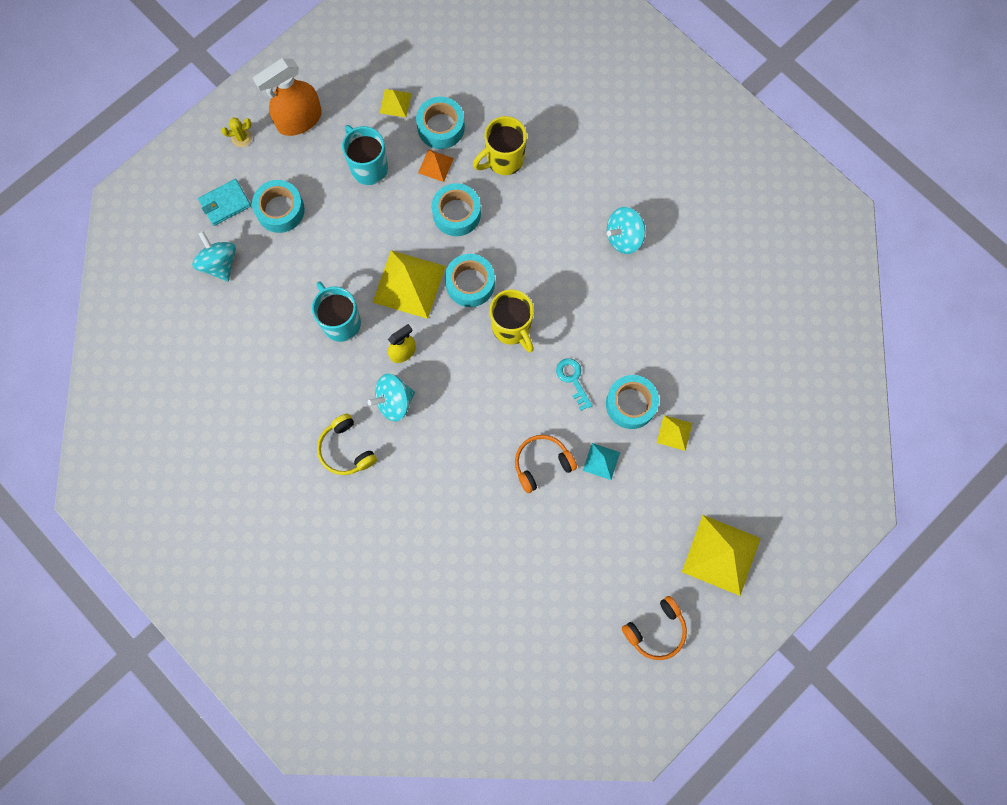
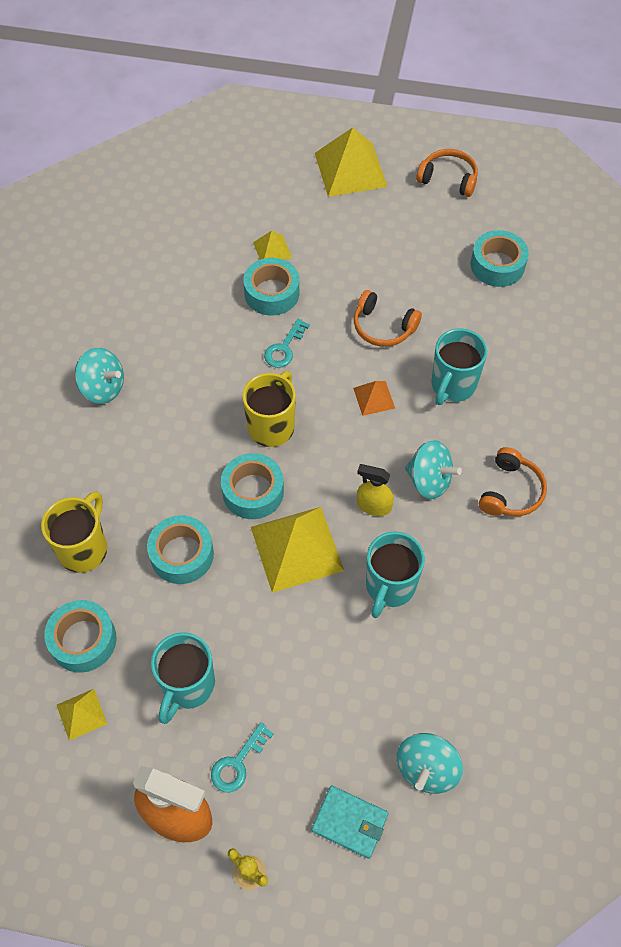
camera: 125 degrees left, 15 degrees down
(280, 210) = (311, 748): turquoise tape -> turquoise tape (497, 265)
(303, 167) = (238, 763): none -> turquoise key
(346, 449) = (510, 491): yellow headphones -> orange headphones
(435, 165) = (136, 614): orange pyramid -> orange pyramid (374, 398)
(455, 475) = (452, 386): none -> turquoise mug
(503, 160) = (84, 548): yellow mug -> yellow mug turned 90 degrees counterclockwise
(601, 461) = (342, 286): turquoise pyramid -> none

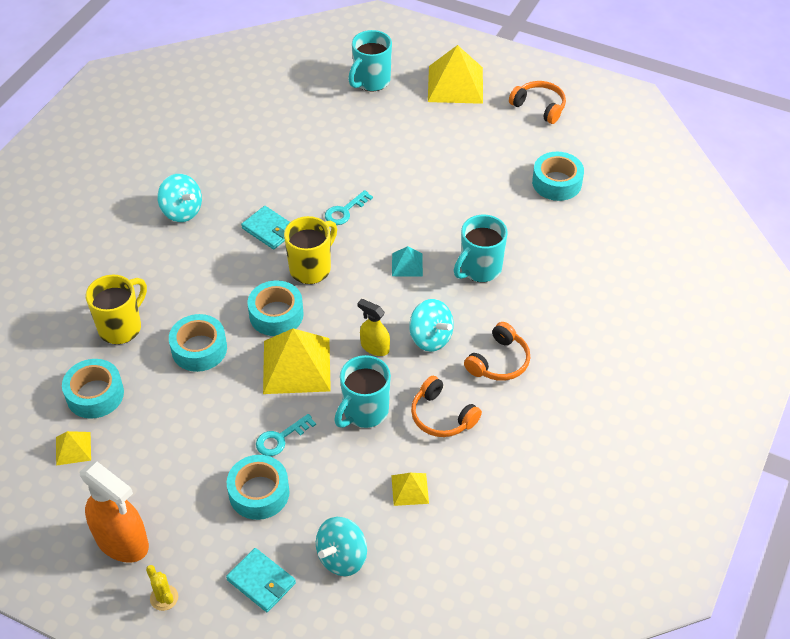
camera: 15 degrees right, 10 degrees down
(187, 686) = (166, 448): turquoise mug -> turquoise mug (371, 81)
(209, 389) = (269, 230): none -> turquoise wallet
(238, 763) = (186, 514): turquoise key -> turquoise key (281, 438)
(272, 249) = (363, 134): yellow pyramid -> yellow pyramid (410, 489)
(272, 293) = (350, 167): turquoise tape -> turquoise tape (259, 493)
(374, 398) = (407, 264): orange pyramid -> turquoise pyramid
(383, 327) = (436, 211): orange headphones -> orange headphones (442, 416)

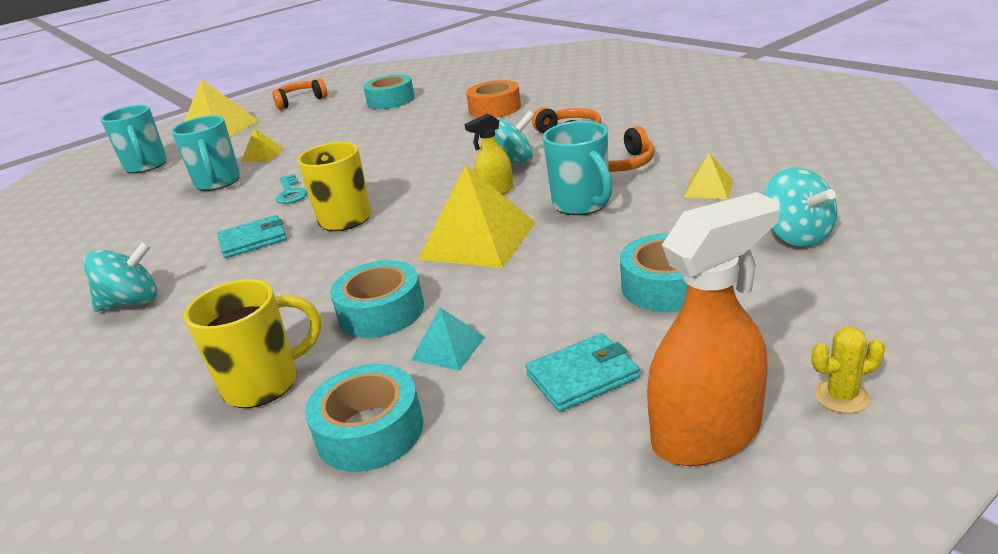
camera: 60 degrees left, 20 degrees down
(73, 448) = (465, 475): yellow pyramid -> yellow pyramid (263, 155)
(121, 327) = (264, 383): yellow mug -> yellow mug turned 90 degrees clockwise
(261, 582) = (824, 298): turquoise wallet -> turquoise wallet (582, 376)
(276, 314) = (386, 247): turquoise tape -> none
(281, 438) = (584, 261): turquoise key -> none
(407, 264) = (403, 167): turquoise pyramid -> turquoise pyramid (448, 348)
(479, 269) = (449, 135): turquoise mug -> turquoise mug (218, 182)
(552, 279) = (495, 109): none -> orange tape

